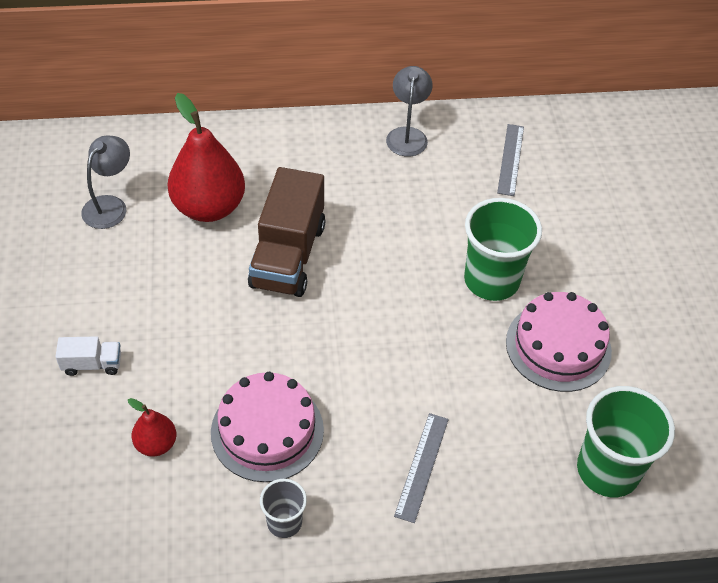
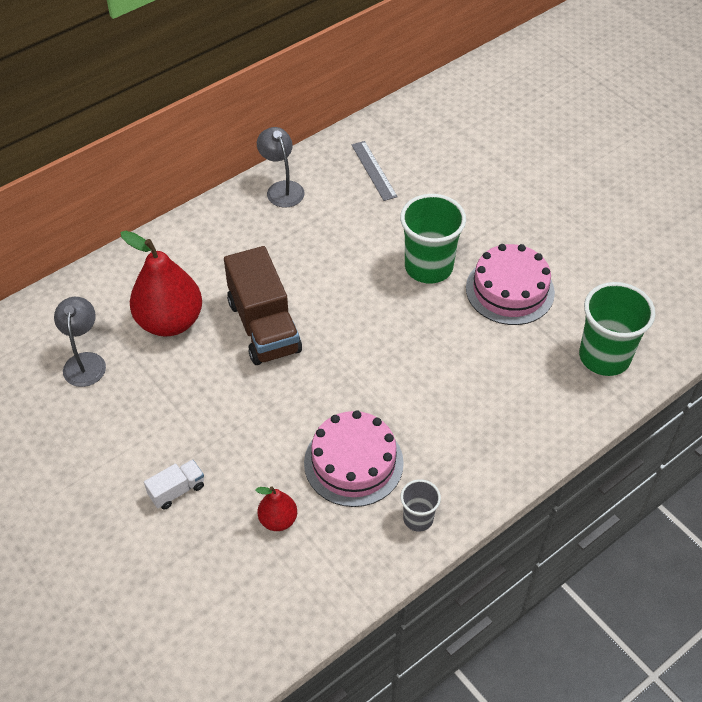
camera: 30 degrees left, 0 degrees up
(421, 466) = (482, 424): grey ruler -> none

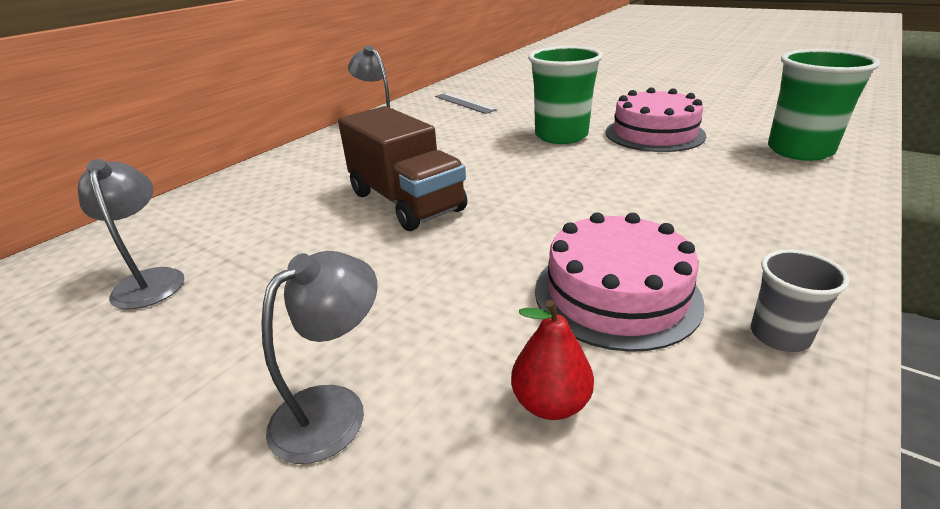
camera: 15 degrees left, 20 degrees down
(170, 321) = (279, 221): red pear -> none
(177, 491) = (334, 408): white truck -> grey lamp

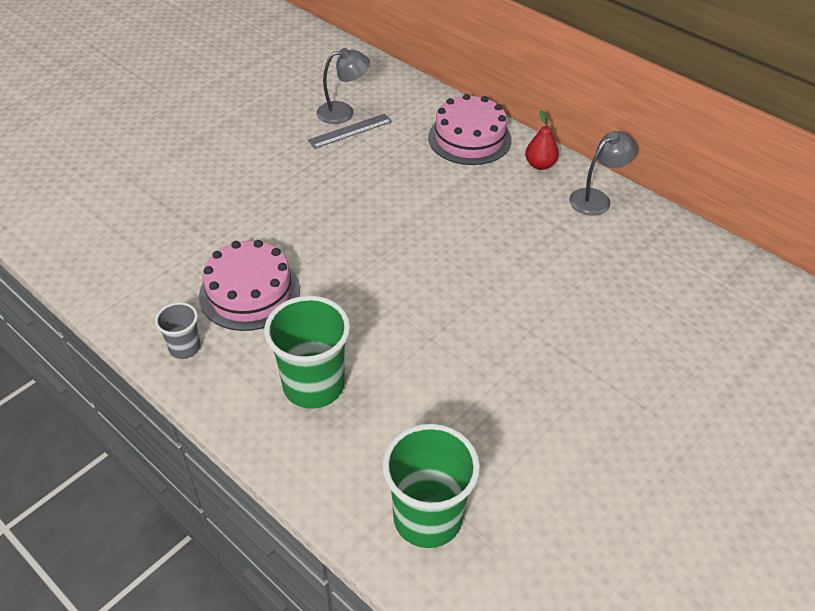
camera: 95 degrees right, 15 degrees up
(334, 408) = (215, 183): grey lamp -> none
(406, 202) = (406, 210): brown truck -> none
(464, 103) = (659, 266): grey ruler -> grey ruler (350, 131)
(550, 403) = (185, 248): red pear -> red pear (540, 165)
(561, 136) = (525, 328): green cup -> green cup (313, 385)
(654, 133) = (512, 409): pink cake -> pink cake (469, 138)

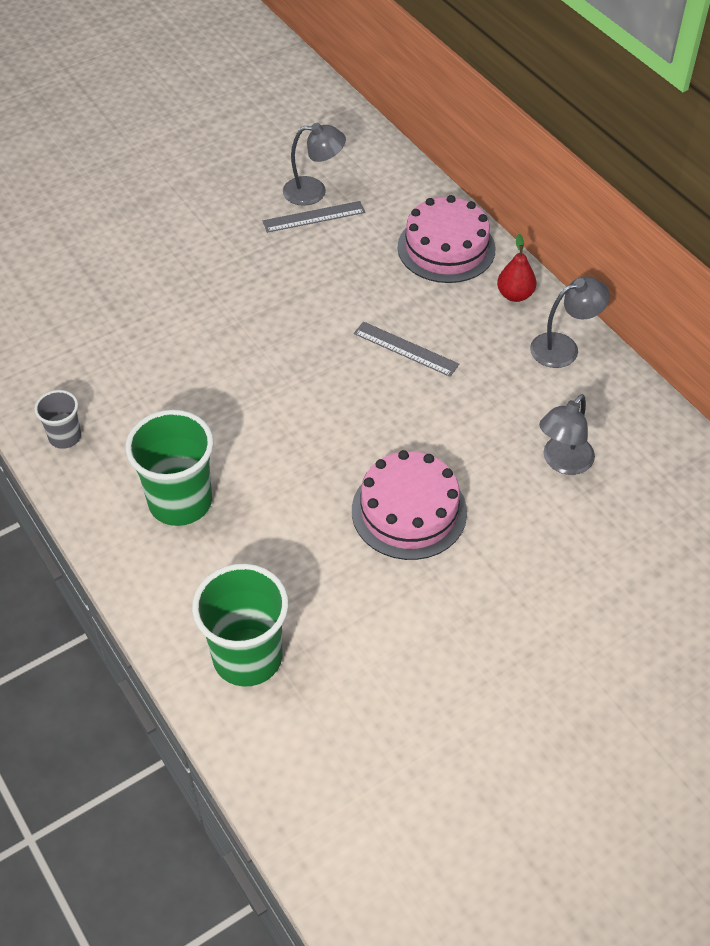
camera: 15 degrees right, 5 degrees up
(249, 292) = (146, 389): pink cake -> pink cake (409, 511)
(467, 221) = (405, 349): none -> grey ruler
(636, 289) = (562, 462): none -> grey lamp

